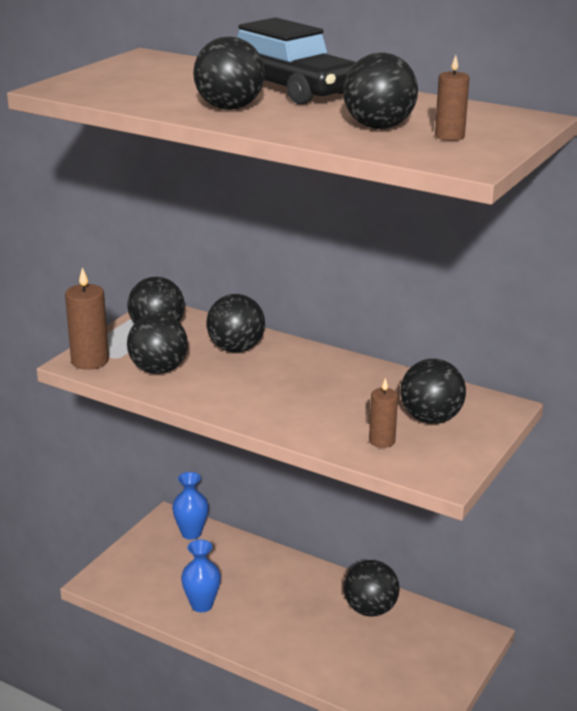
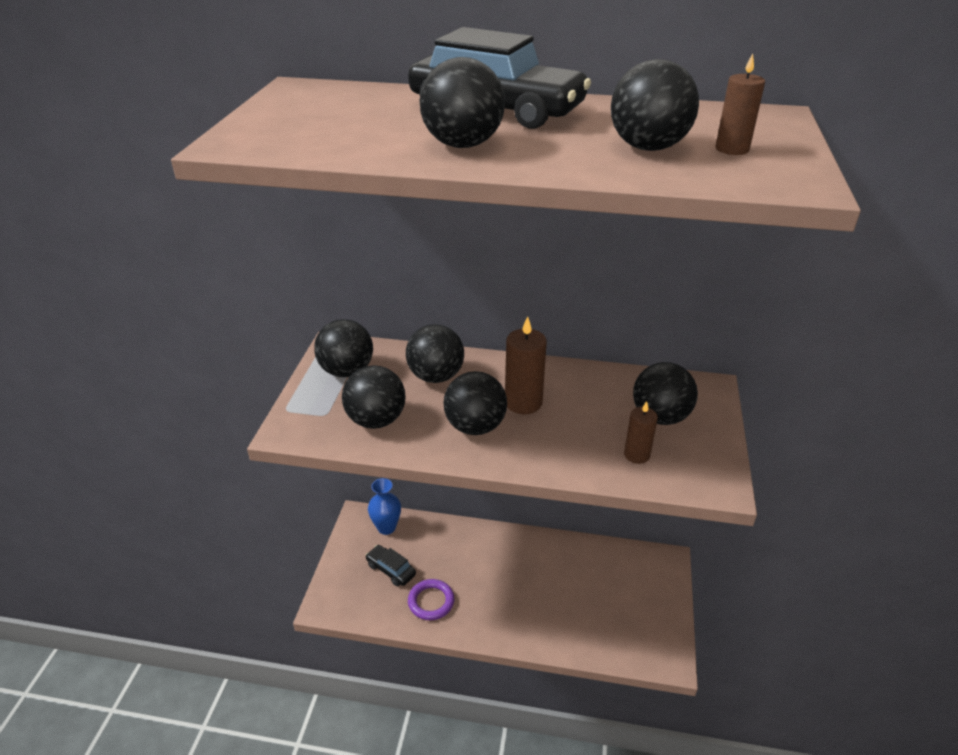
camera: 20 degrees left, 10 degrees up
(90, 361) = (300, 426): brown candle -> brown candle (523, 402)
(176, 569) = (391, 569): none -> black car
(202, 605) = (431, 601): blue vase -> purple ring
(370, 609) = (572, 562): black ball -> black ball (475, 427)

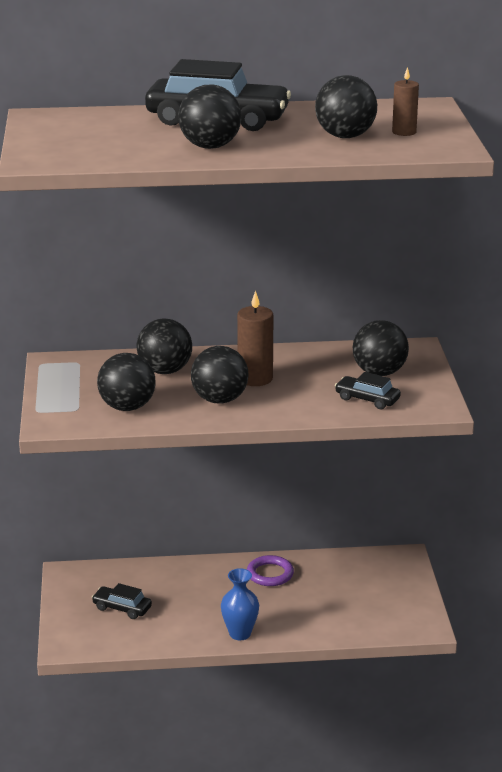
camera: 15 degrees left, 10 degrees down
(346, 371) = (77, 377): black ball -> none
(386, 527) = (101, 576): blue vase -> blue vase (240, 633)
(431, 601) = (176, 625): purple ring -> purple ring (270, 574)
(636, 455) = (367, 399): brown candle -> black car

